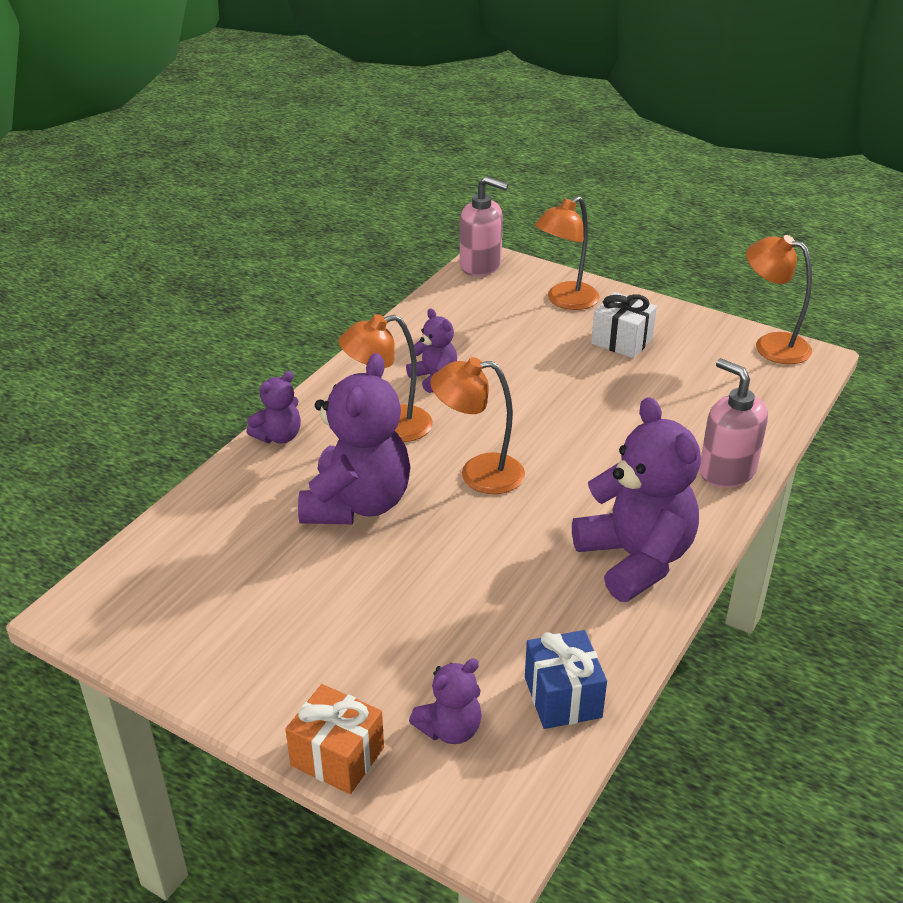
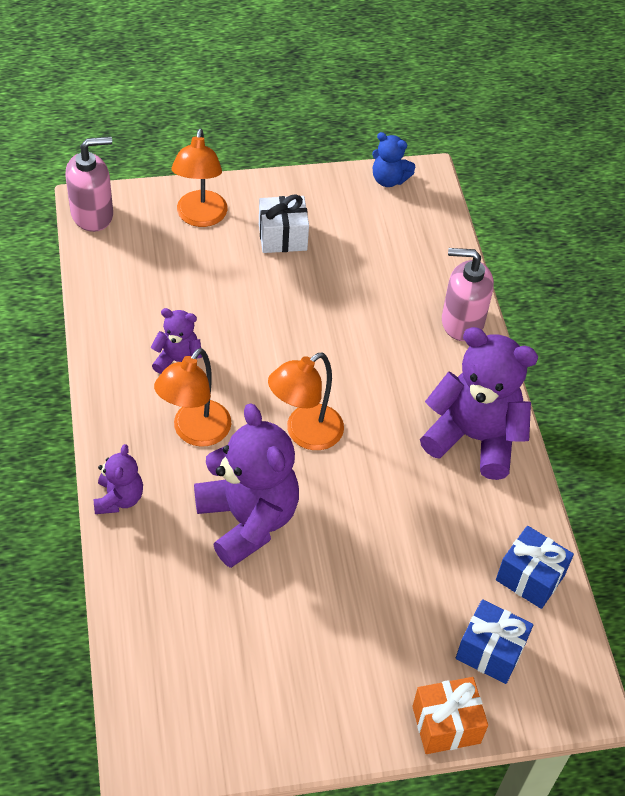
camera: 45 degrees left, 15 degrees up
(450, 729) = (490, 651): purple teddy bear -> blue gift
(771, 345) = (389, 179): orange lamp -> blue teddy bear

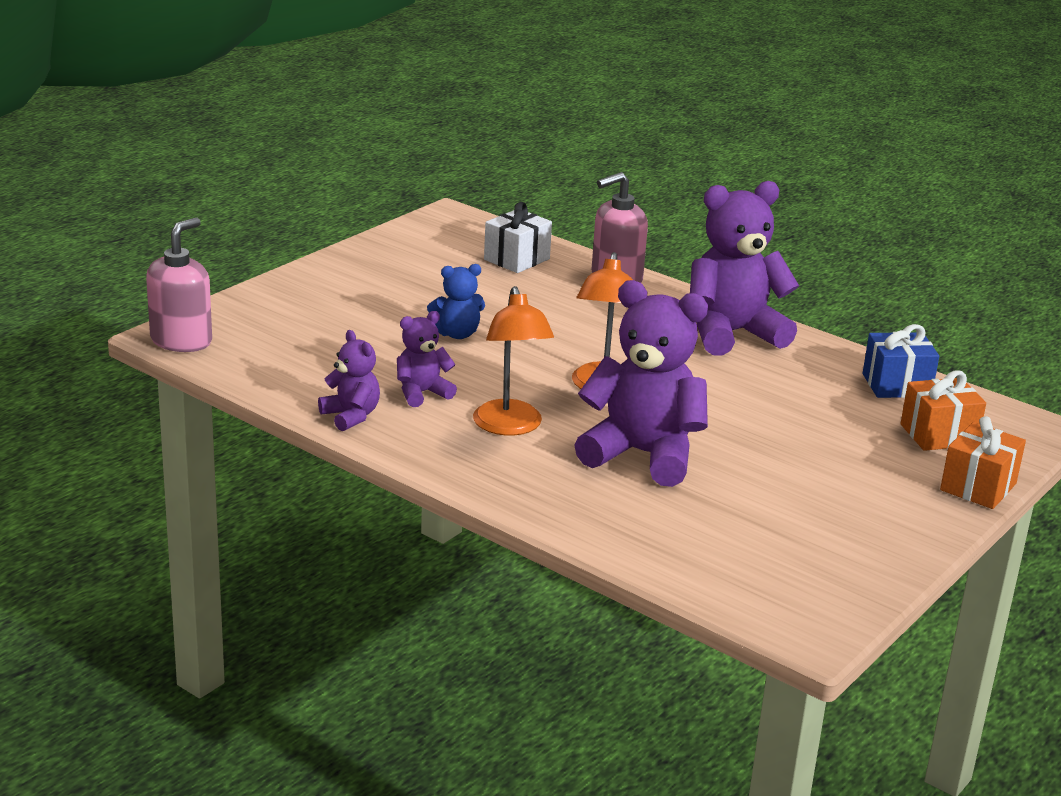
camera: 40 degrees left, 25 degrees down
(119, 498) = (512, 494): purple teddy bear -> purple teddy bear (351, 416)
(200, 217) = (292, 305): orange lamp -> none
(282, 237) = (388, 289): white gift -> white gift (516, 259)
(389, 179) = (423, 226): blue teddy bear -> blue teddy bear (457, 334)
(490, 651) = (938, 435): blue gift -> orange gift

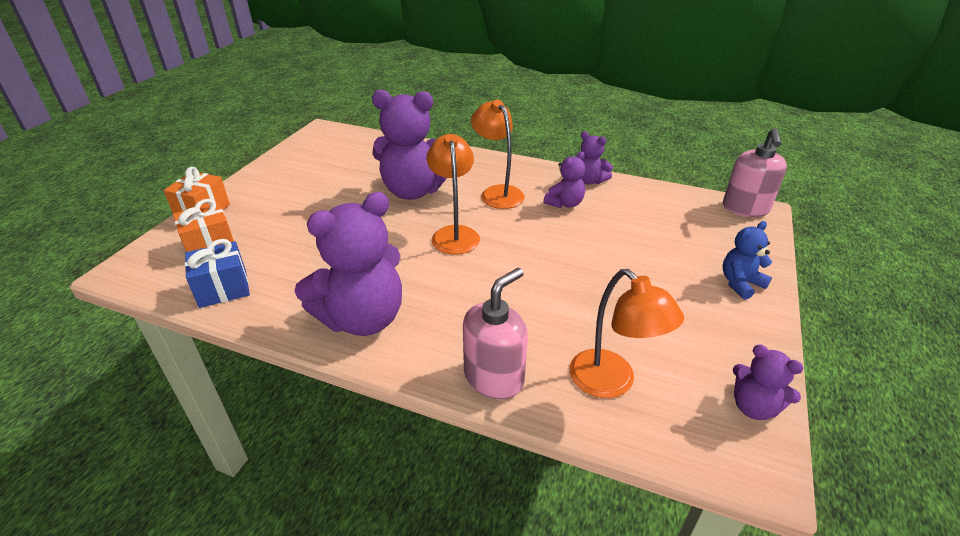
camera: 165 degrees right, 10 degrees up
(416, 231) = (753, 407): none -> purple teddy bear
(457, 334) = (584, 259): blue teddy bear -> blue teddy bear (740, 283)
(516, 259) = (611, 383): white gift -> orange lamp

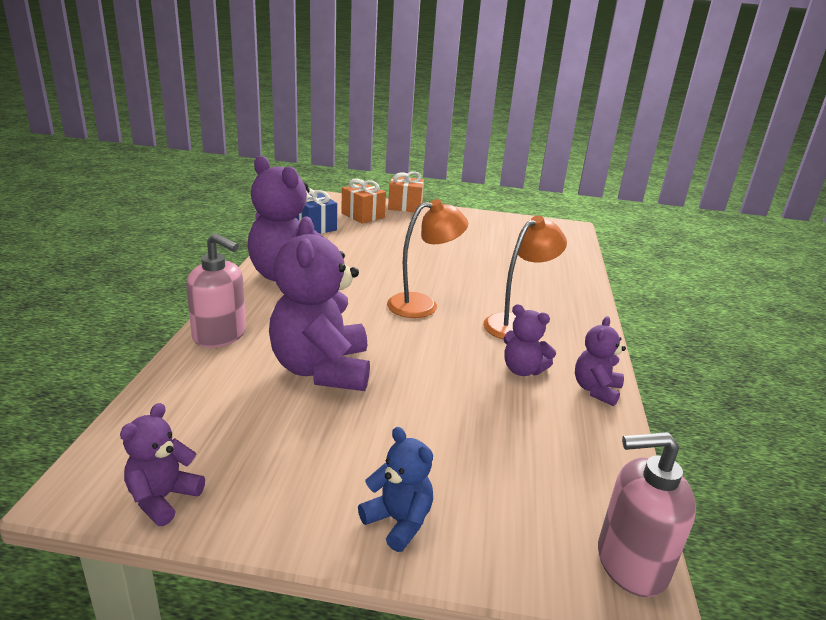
camera: 75 degrees right, 10 degrees down
(413, 191) = (487, 278): purple teddy bear -> purple teddy bear (322, 369)
(611, 383) = (209, 397): orange lamp -> none

